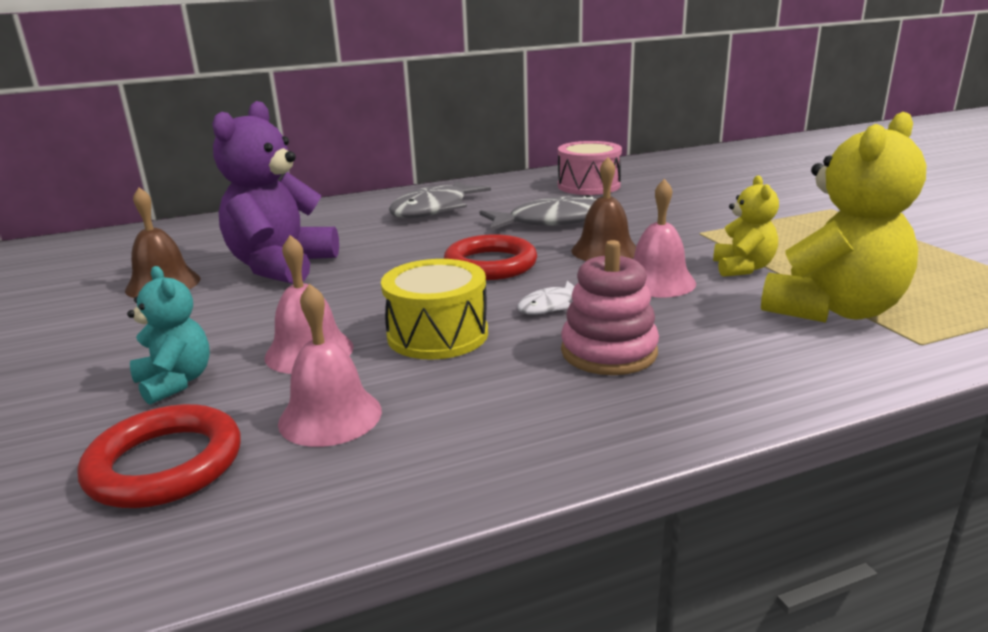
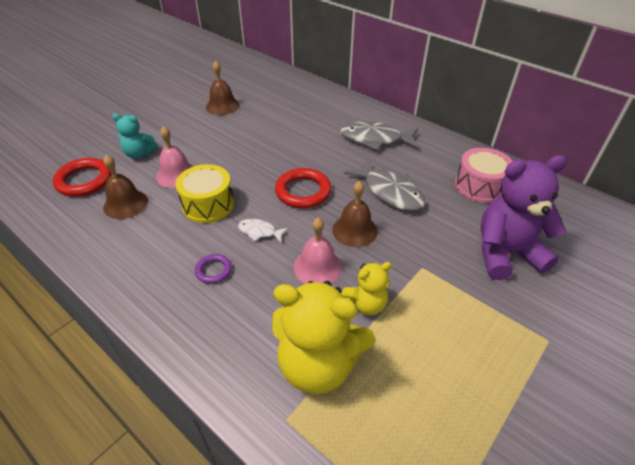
camera: 60 degrees right, 20 degrees up
(175, 382) = (139, 154): turquoise teddy bear -> turquoise teddy bear turned 75 degrees clockwise
(281, 267) = (259, 126): purple teddy bear -> purple teddy bear (506, 253)
(330, 416) = (125, 204): pink bell -> brown bell
(609, 352) = (213, 270): pink stacking toy -> purple ring

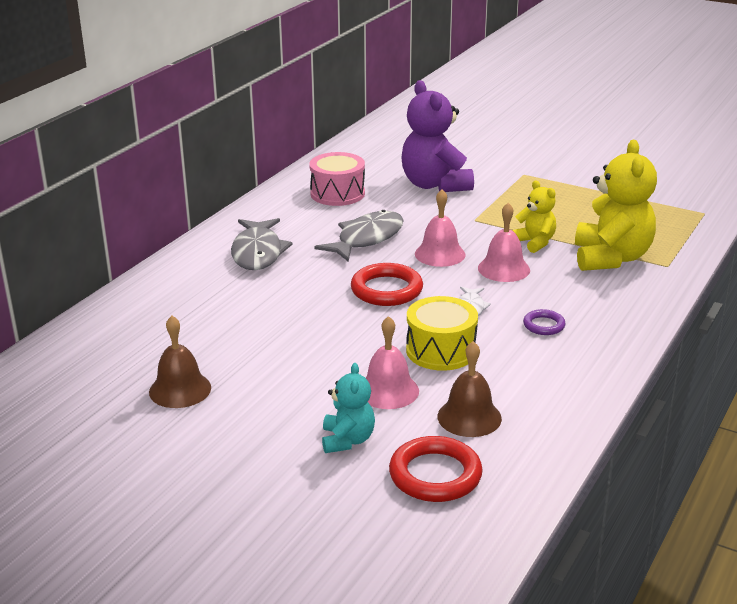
camera: 100 degrees left, 15 degrees down
(354, 230) = (440, 254): brown bell -> pink bell

